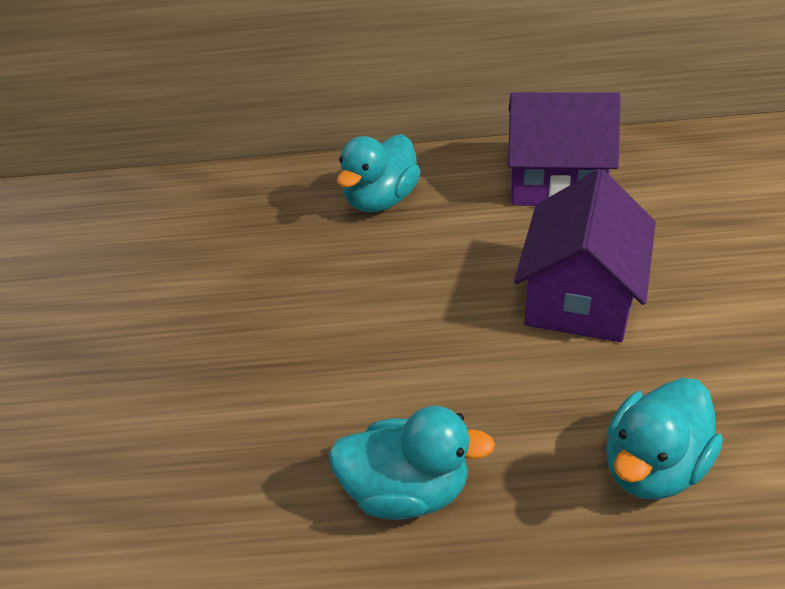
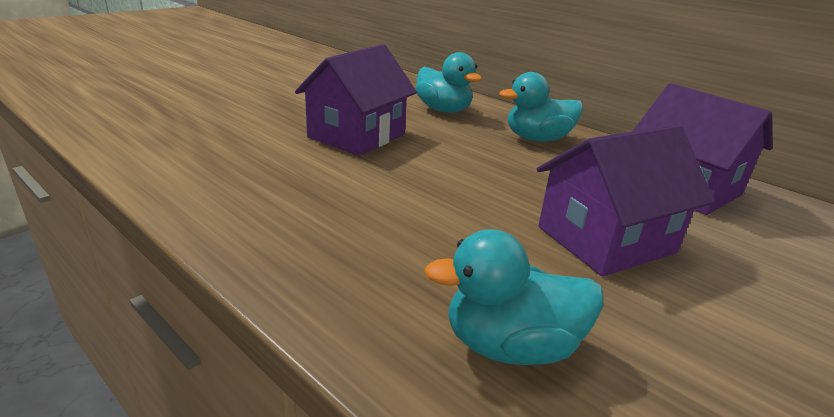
camera: 40 degrees right, 15 degrees down
(216, 337) = (357, 136): none -> purple house
(406, 490) = (332, 237): turquoise duck -> turquoise duck (443, 110)

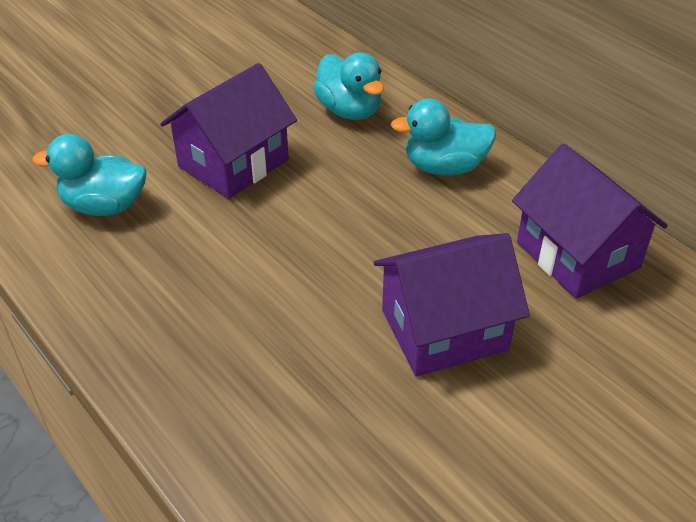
camera: 10 degrees right, 15 degrees up
(510, 346) = (299, 444): turquoise duck -> turquoise duck (104, 206)

